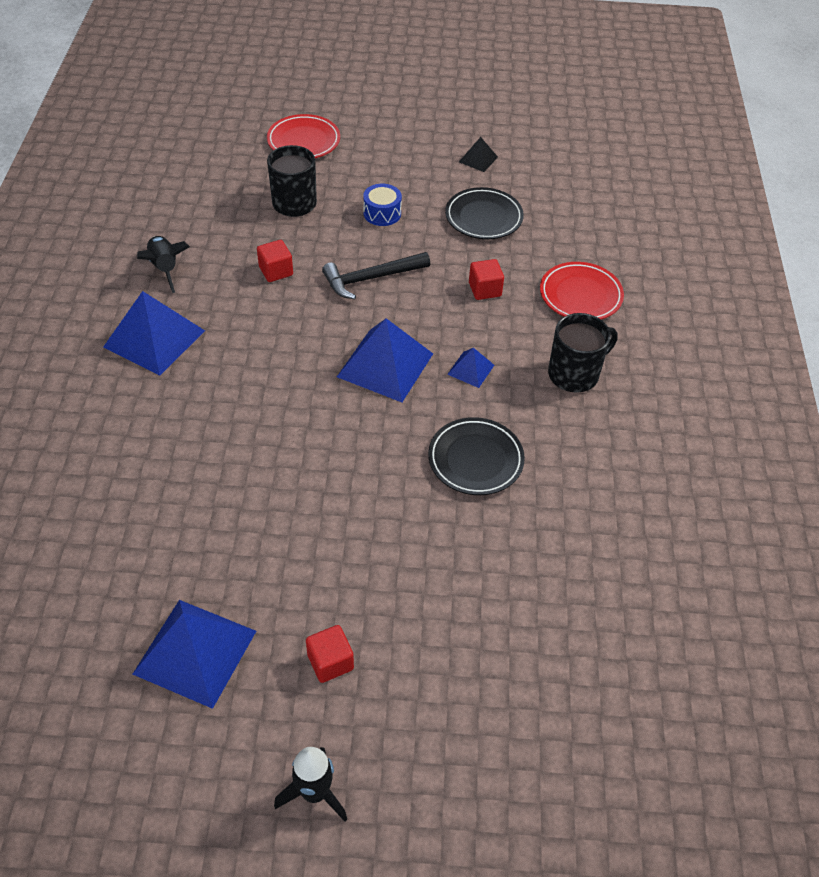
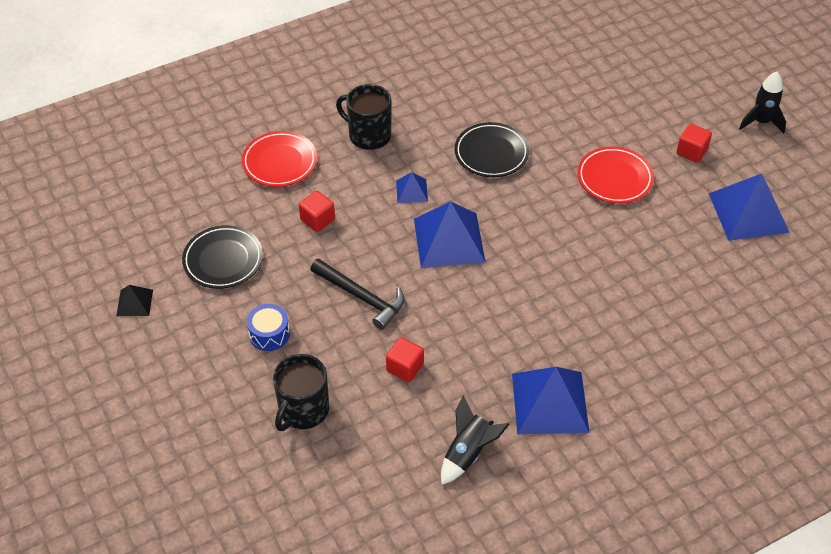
camera: 120 degrees left, 0 degrees up
(303, 141) = (197, 461): red plate -> red plate (614, 178)

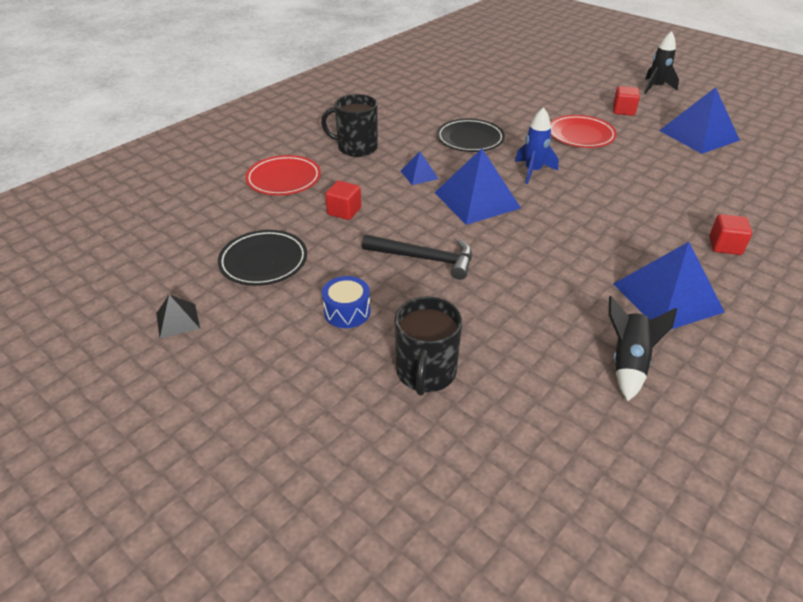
camera: 20 degrees left, 10 degrees down
(405, 367) = (507, 305): red cube -> red cube (725, 246)
(528, 217) = (533, 171): none -> blue rocket

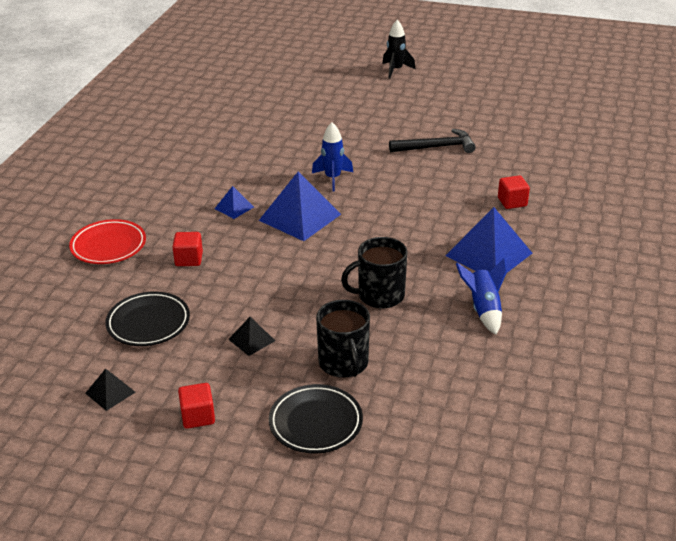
camera: 25 degrees left, 5 degrees down
(347, 311) = (251, 340): blue drum -> black pyramid
(356, 148) = (156, 197): black mug -> black mug (379, 295)
(424, 259) = (287, 279): black hammer -> black hammer (436, 147)
(470, 139) = (259, 162): black plate -> black plate (315, 423)
(580, 135) = (355, 134): red plate -> none
(623, 111) = (379, 100): red cube -> red cube (198, 416)
(628, 363) = (483, 309): black rocket -> blue rocket
(699, 135) = (452, 110): blue pyramid -> none

